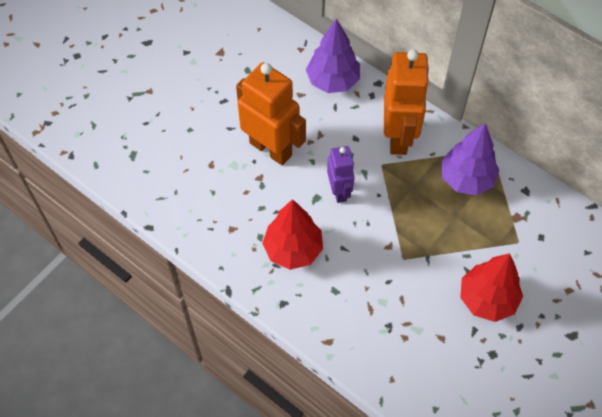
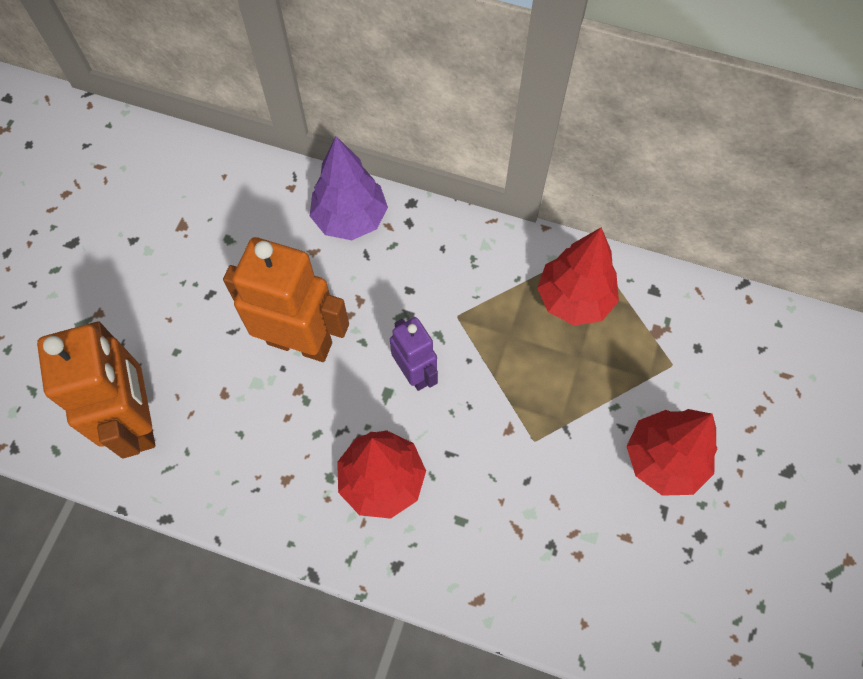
camera: 20 degrees left, 5 degrees up
(399, 136) = (465, 269): orange robot -> orange robot (139, 421)
(466, 179) = (574, 299): purple tree -> red tree

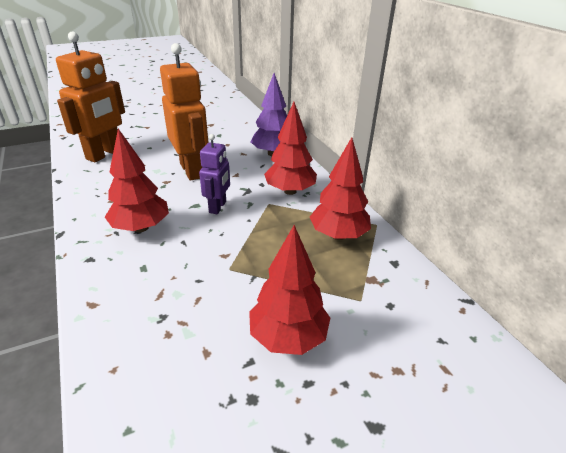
camera: 45 degrees right, 30 degrees down
(453, 274) = (290, 191): none -> red tree

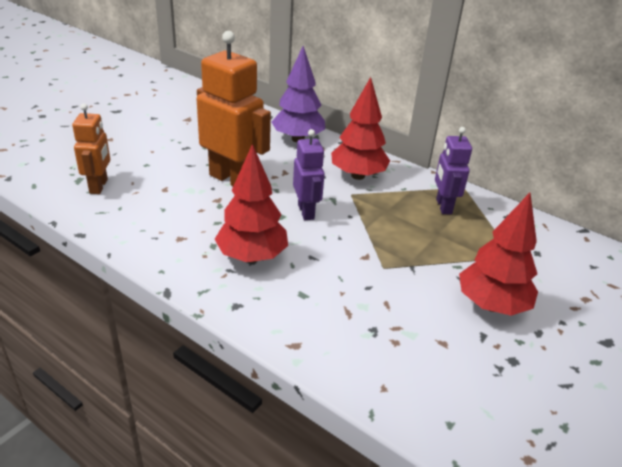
camera: 30 degrees left, 0 degrees up
(104, 154) = (99, 186): orange robot -> orange robot, size x0.58
(338, 235) = (443, 206): red tree -> purple robot

